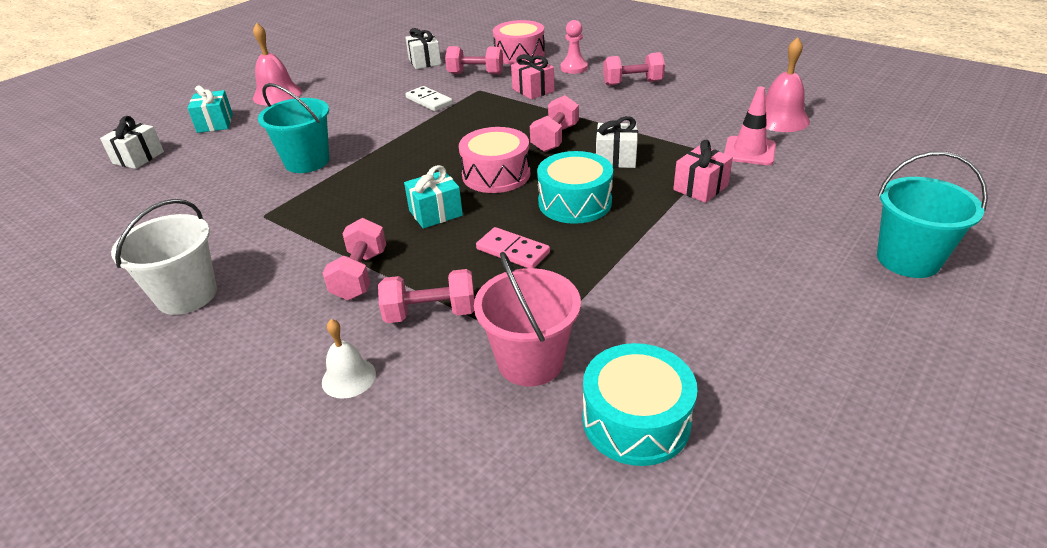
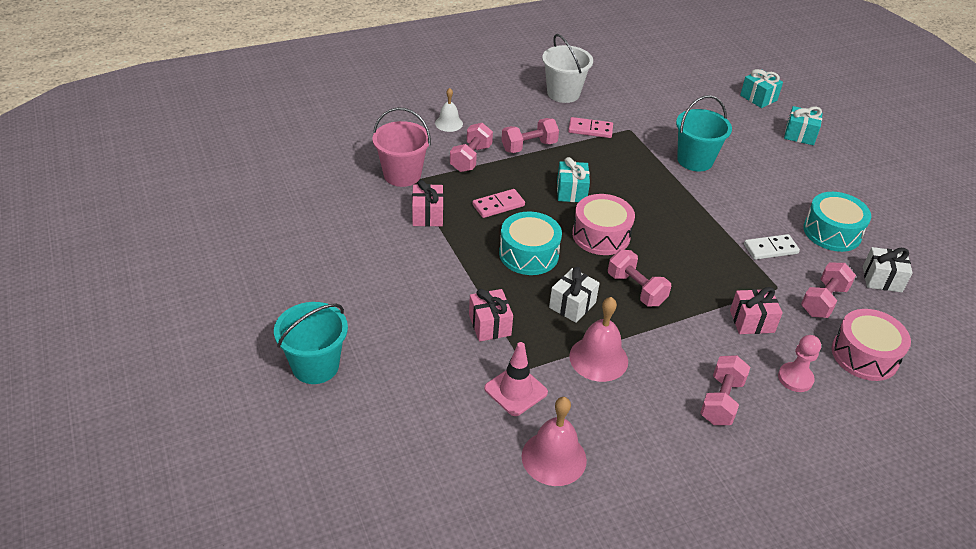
camera: 115 degrees right, 5 degrees up
(138, 157) = (758, 98): white gift -> turquoise gift
(277, 94) = (845, 173): pink bell -> pink bell (598, 358)
(282, 242) = (590, 129): none -> pink domino
(360, 275) = (529, 146): pink dumbbell -> pink dumbbell turned 60 degrees counterclockwise
(591, 296) = (427, 215): none -> pink gift
(636, 420) = (334, 188): turquoise drum -> turquoise drum (832, 232)

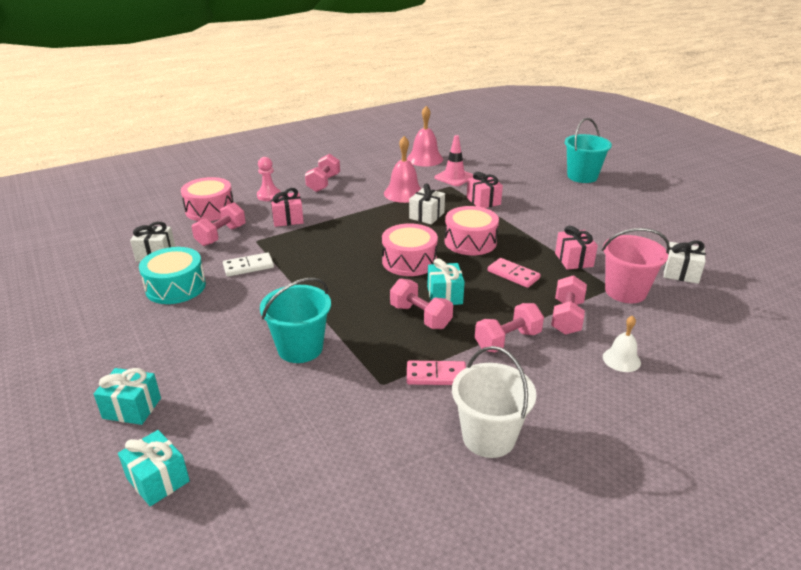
camera: 175 degrees right, 10 degrees down
(332, 187) = (681, 273): none -> white gift
(498, 205) = (513, 275): pink domino -> pink domino turned 75 degrees clockwise
(529, 254) = (470, 241): turquoise drum -> pink drum
(636, 289) = (377, 228): pink dumbbell -> pink dumbbell (420, 316)

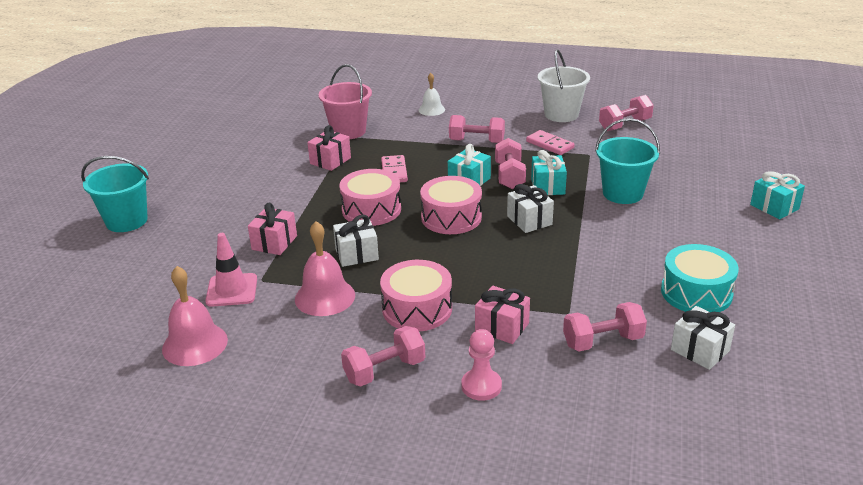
camera: 135 degrees left, 0 degrees up
(158, 480) = (767, 166): turquoise gift -> turquoise gift (548, 186)
(210, 210) = (584, 401): pink drum -> pink drum (417, 309)
(248, 267) = (604, 282): white domino -> none
(567, 317) = (416, 136): pink dumbbell -> pink dumbbell (624, 125)
(681, 273) = (288, 124): white gift -> white gift (529, 220)

